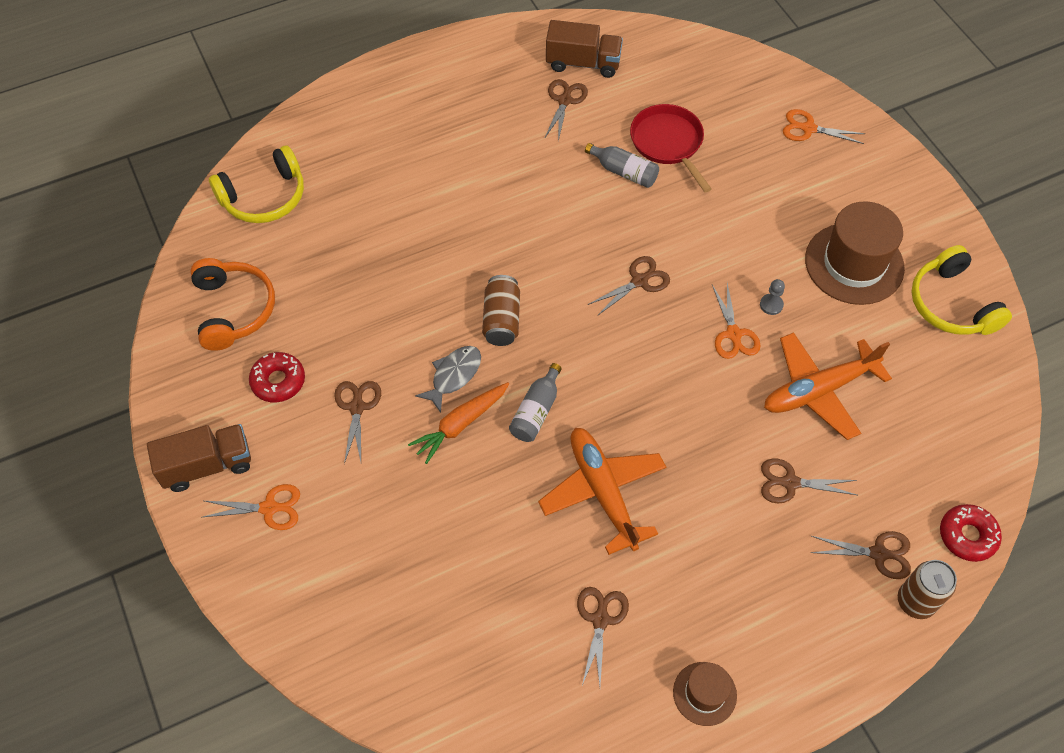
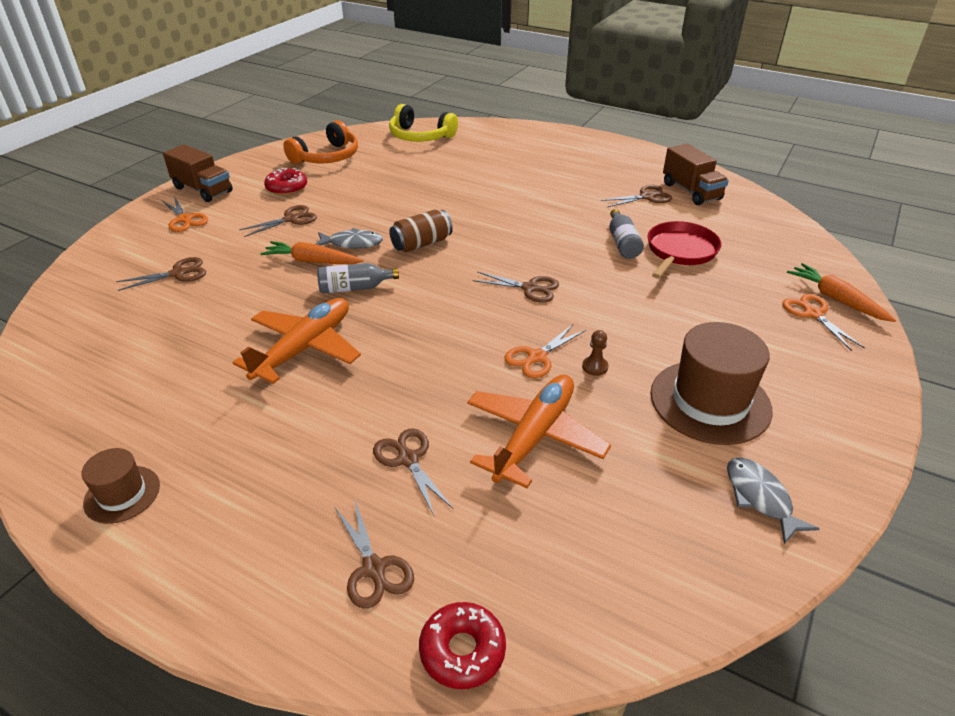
camera: 55 degrees right, 20 degrees down
(600, 620) = (173, 396): brown scissors -> brown scissors (178, 273)
(771, 305) = (595, 367): grey pawn -> brown pawn
(803, 101) = (836, 299): none -> orange carrot
(818, 390) = (534, 436): orange plane -> orange plane turned 90 degrees clockwise
(915, 602) = (331, 633): brown can -> none
(951, 304) = (760, 498): yellow headphones -> grey fish

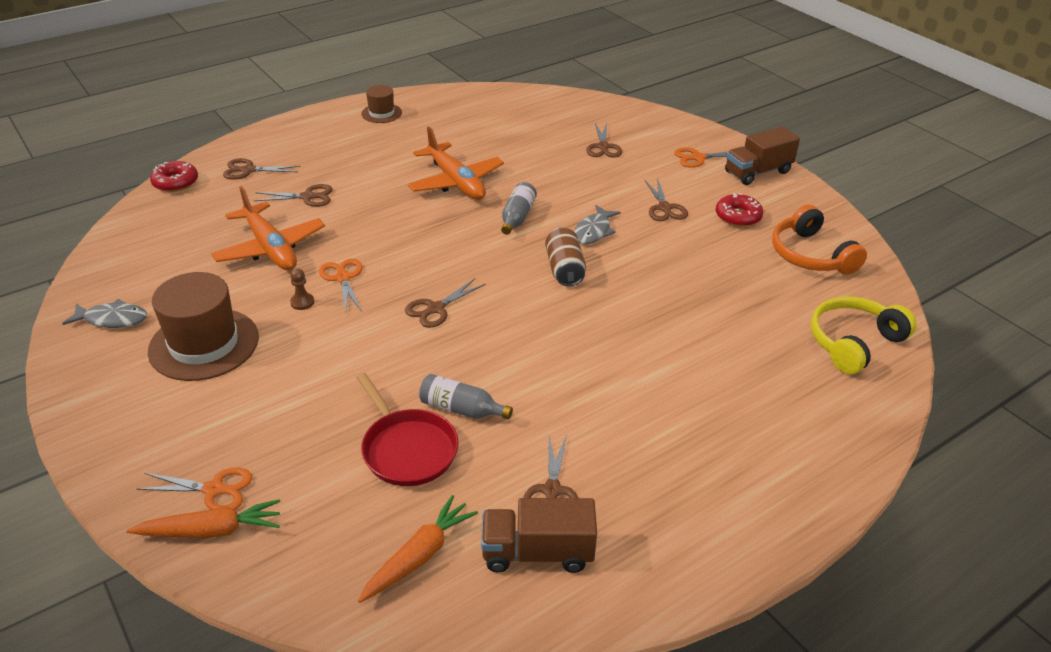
camera: 115 degrees right, 0 degrees up
(312, 261) = (577, 206): orange carrot -> orange carrot (419, 556)

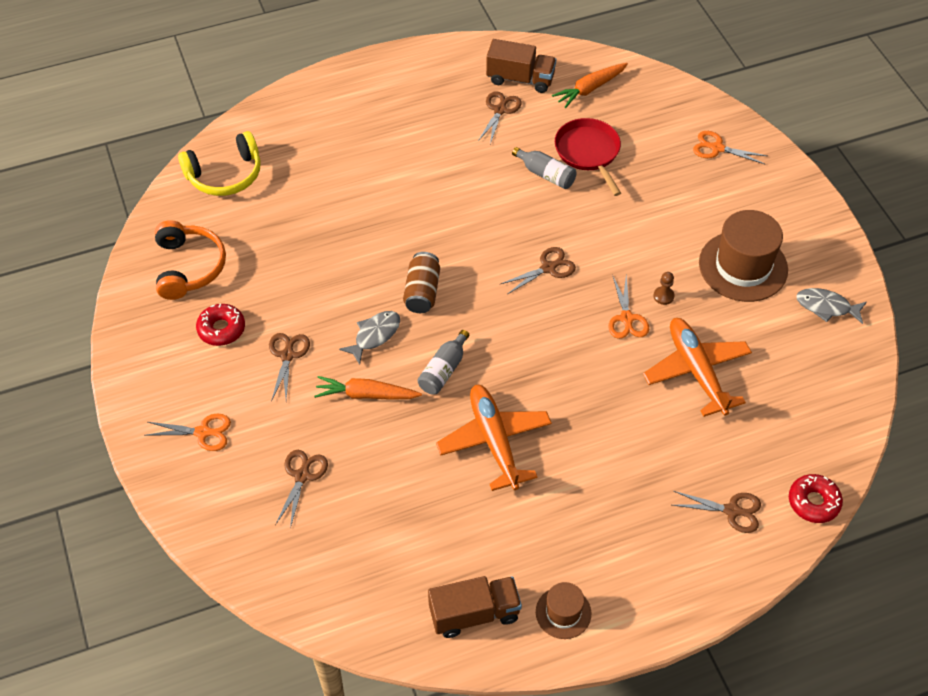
camera: 165 degrees left, 15 degrees up
(211, 530) = (715, 124): orange carrot -> orange carrot (366, 395)
(307, 197) = (661, 446): brown scissors -> none
(757, 172) = (153, 394): brown truck -> brown truck (474, 614)

